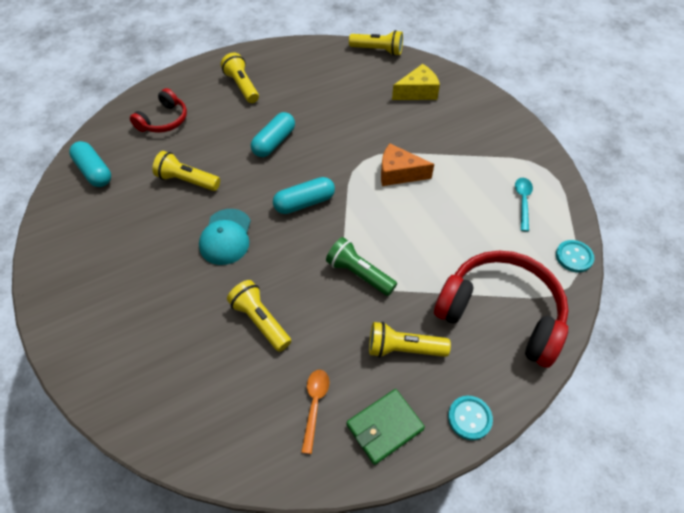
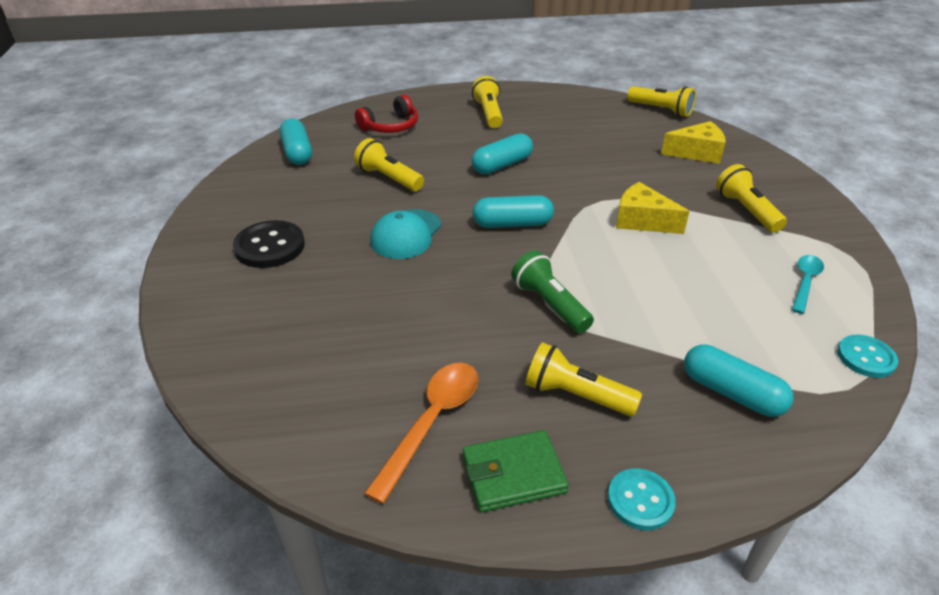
camera: 20 degrees right, 15 degrees down
(119, 281) = (270, 246): none -> black button
(260, 321) = (406, 320): yellow flashlight -> yellow flashlight (746, 210)
(315, 405) = (432, 422): orange spoon -> orange spoon, size x1.55
(398, 173) = (642, 221): orange cheese -> yellow cheese
(501, 313) = (731, 393): red headphones -> turquoise capsule

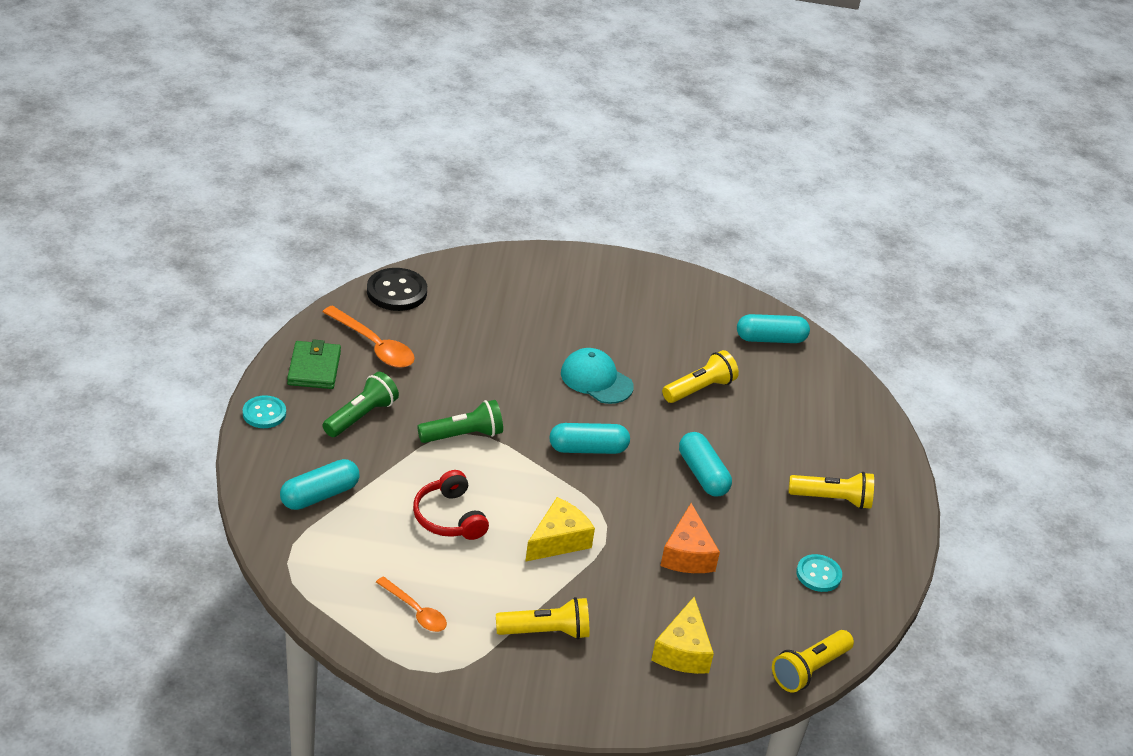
camera: 100 degrees right, 0 degrees up
(270, 246) = (607, 303): black button -> black button (397, 292)
(390, 126) = (816, 413): red headphones -> red headphones (449, 517)
(512, 224) = (588, 449): turquoise capsule -> turquoise capsule turned 75 degrees clockwise
(576, 395) = (361, 416): yellow flashlight -> green flashlight
(599, 161) = (687, 554): none -> orange cheese
(805, 282) = (415, 611): turquoise spoon -> orange spoon
(866, 357) = (310, 594): turquoise button -> turquoise button (818, 574)

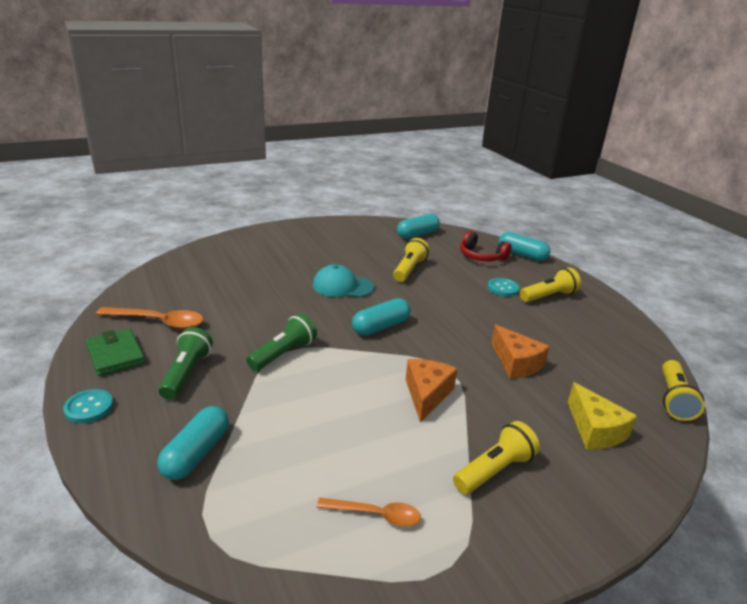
camera: 30 degrees left, 10 degrees down
(397, 292) = (150, 284): black button -> none
(449, 517) = (328, 417): red headphones -> red headphones (481, 256)
(559, 540) = (427, 394): yellow cheese -> orange cheese
(702, 474) = (466, 312): turquoise capsule -> turquoise capsule (522, 255)
(818, 574) = (598, 339): turquoise button -> turquoise button (503, 288)

